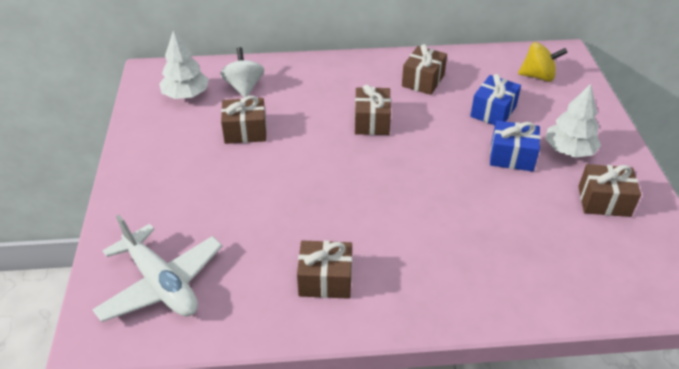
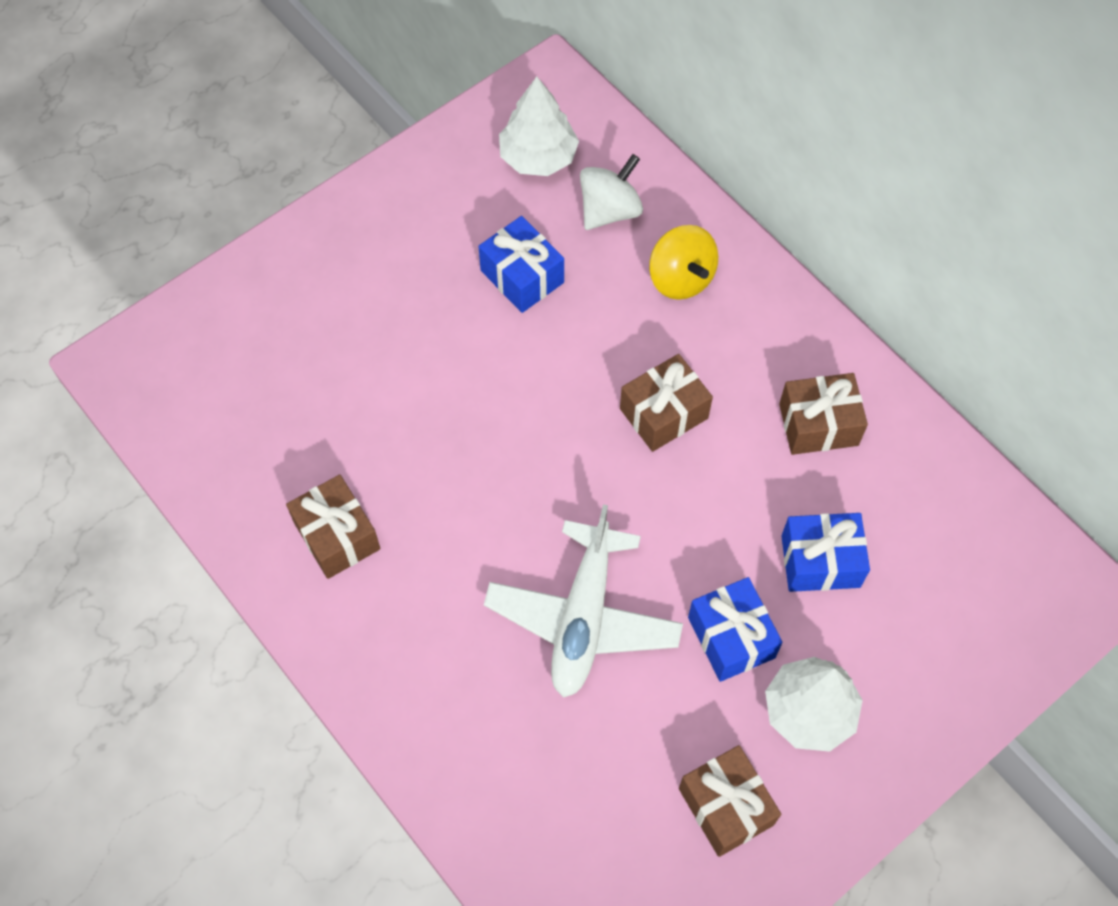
camera: 55 degrees right, 20 degrees up
(161, 283) = (218, 373): white plane -> white plane (583, 617)
(245, 131) = (522, 276): brown gift -> blue gift
(538, 76) = (973, 583): yellow spinning top -> yellow spinning top (681, 278)

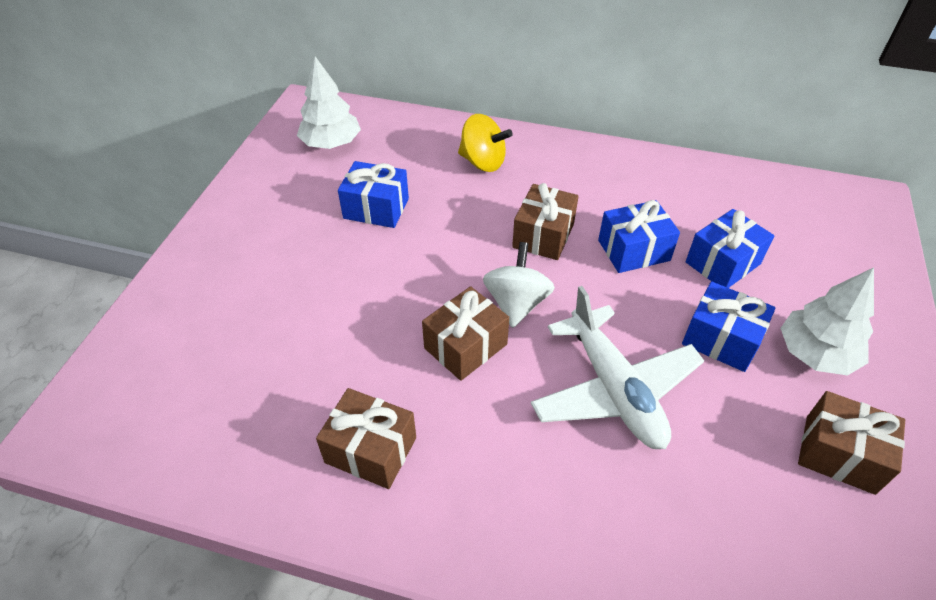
camera: 35 degrees left, 15 degrees down
(609, 210) = (404, 149): white spinning top -> white spinning top (516, 303)
(741, 488) = (633, 250): none -> blue gift
(818, 424) = (641, 193): brown gift -> brown gift (465, 346)

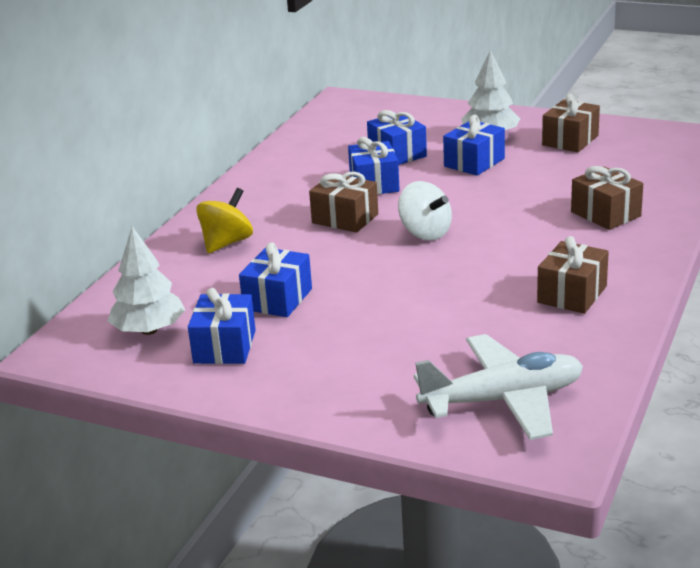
camera: 80 degrees left, 20 degrees down
(299, 188) = (224, 346): none -> blue gift
(465, 346) = (469, 255): brown gift -> brown gift (605, 214)
(516, 303) = (425, 233): white spinning top -> white spinning top turned 150 degrees counterclockwise
(614, 389) = (517, 201): white plane -> white plane (503, 400)

